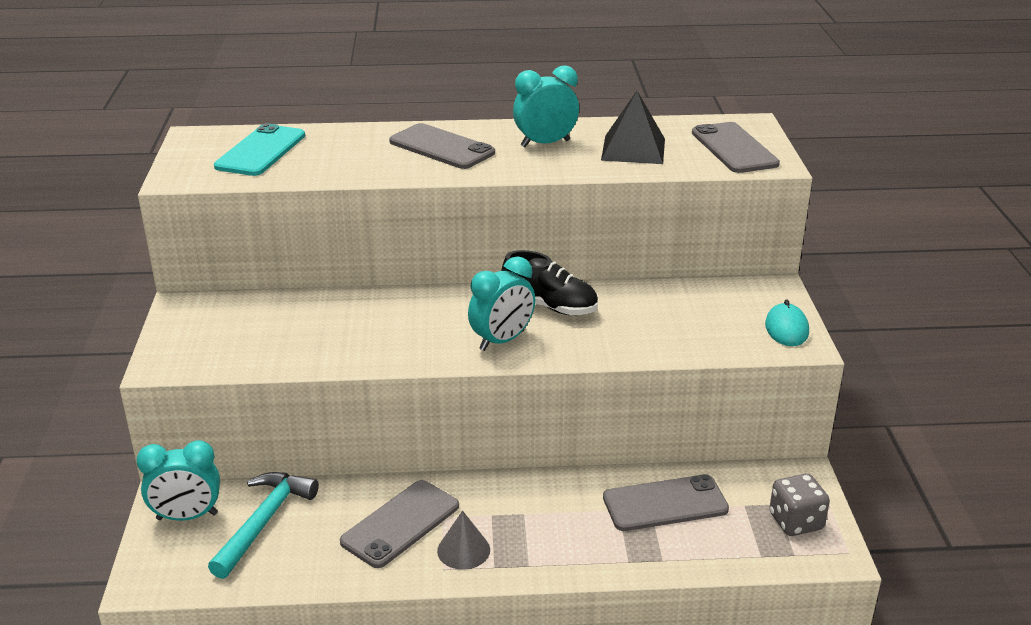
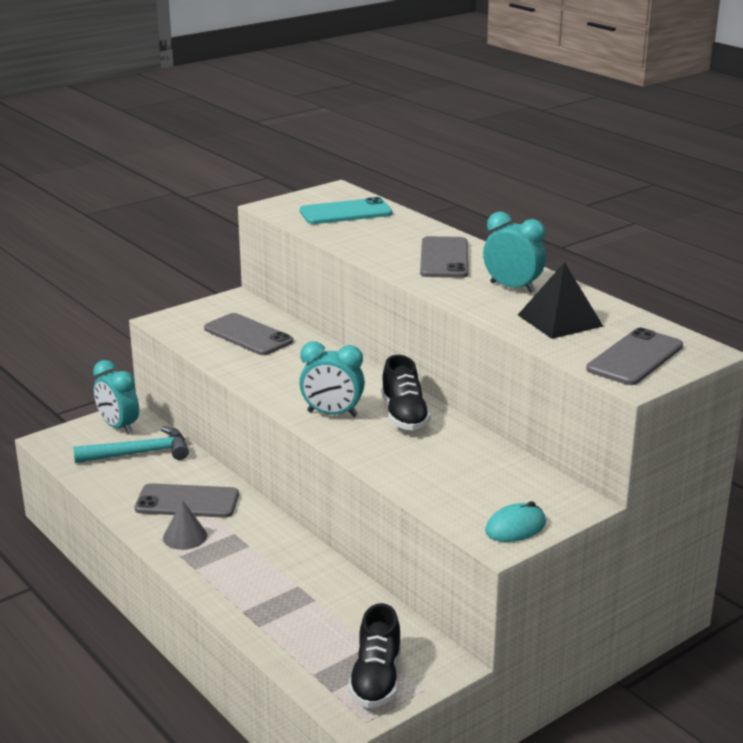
camera: 55 degrees right, 5 degrees down
(665, 504) = (328, 604): grey phone -> grey phone (248, 335)
(796, 522) = (376, 679): grey dice -> black shoe

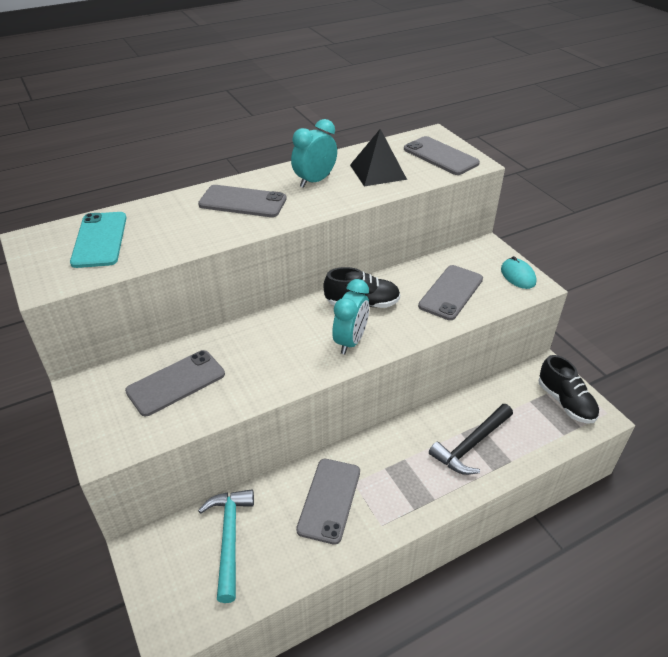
camera: 80 degrees left, 15 degrees up
(118, 427) = (166, 558): turquoise clock -> none
(185, 536) = (385, 504): grey cone -> none
(279, 594) = (471, 445): none -> black hammer
(376, 679) = (565, 402): black shoe -> black shoe turned 45 degrees clockwise
(451, 474) = (451, 292): none -> grey phone

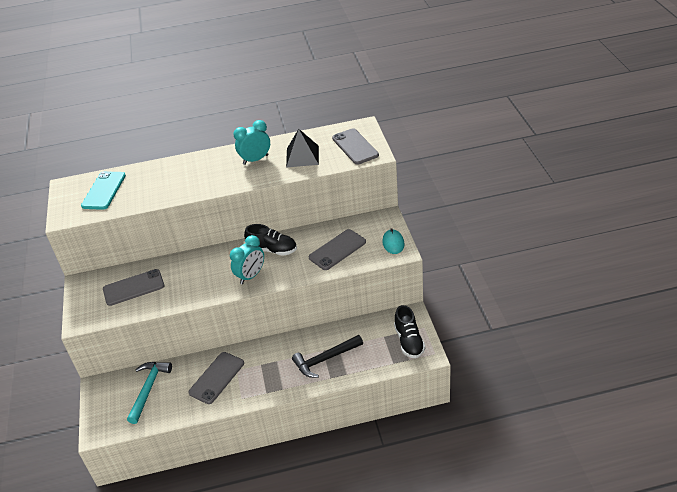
camera: 20 degrees right, 0 degrees up
(242, 202) = (200, 172): grey phone -> none

